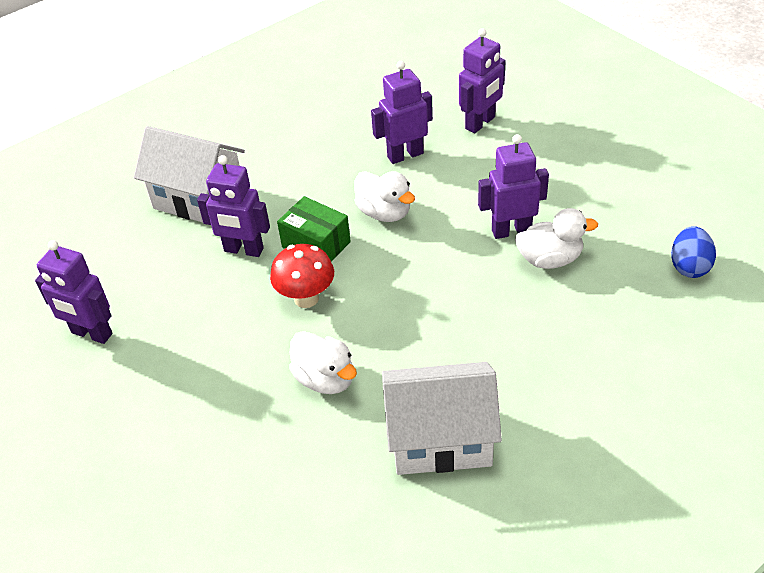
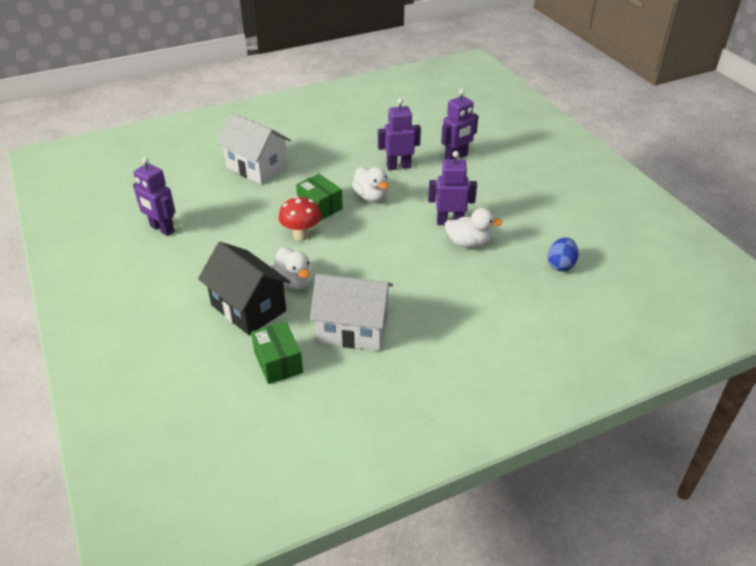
camera: 10 degrees right, 5 degrees down
(243, 250) = (273, 201): purple robot -> none
(273, 439) = (248, 308): none -> black house
(351, 522) = (278, 362): none -> green box

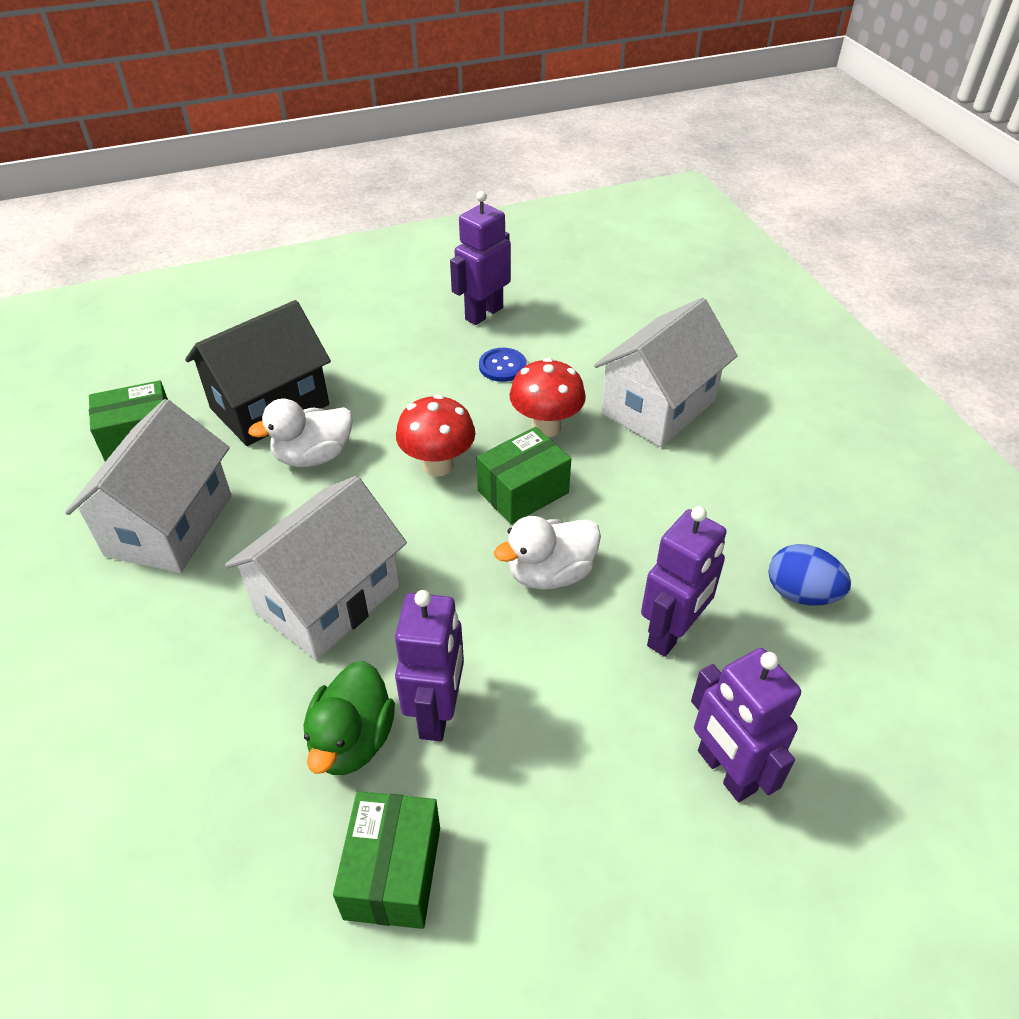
camera: 95 degrees right, 5 degrees up
(217, 218) = (502, 366): none -> blue button
(271, 201) = (546, 427): none -> red mushroom
(396, 261) = (328, 599): none -> white house
(398, 166) = (672, 633): purple robot -> purple robot turned 45 degrees clockwise
(468, 243) = (352, 740): white duck -> green duck
(517, 226) = (393, 872): none -> green box
(560, 265) = (212, 950): blue egg -> blue egg (801, 593)

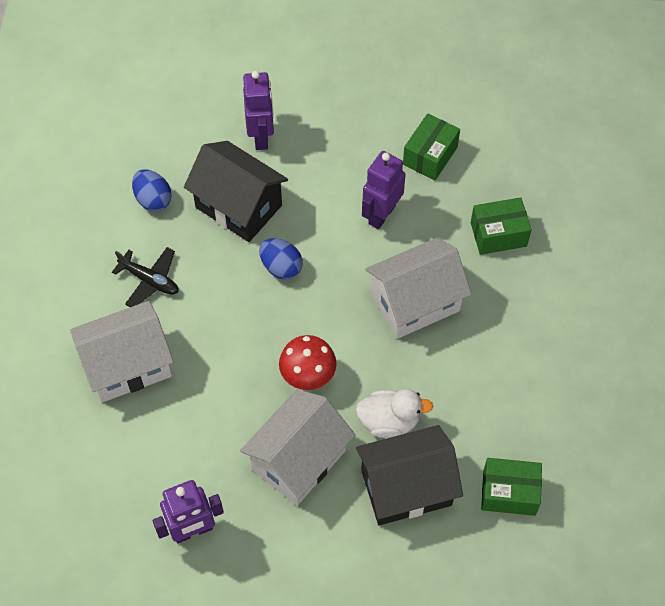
camera: 155 degrees left, 15 degrees up
(169, 525) = (499, 398): white house -> white house (299, 460)
(352, 740) = (428, 218): green duck -> none
(502, 366) = (213, 457): blue button -> none
(523, 492) = (264, 331): green box -> green box (498, 234)
(546, 427) = (217, 380): red mushroom -> none
(550, 573) = (281, 267): white duck -> blue egg
(672, 633) = (238, 206): purple robot -> black house
(711, 494) = (150, 280): none -> black plane

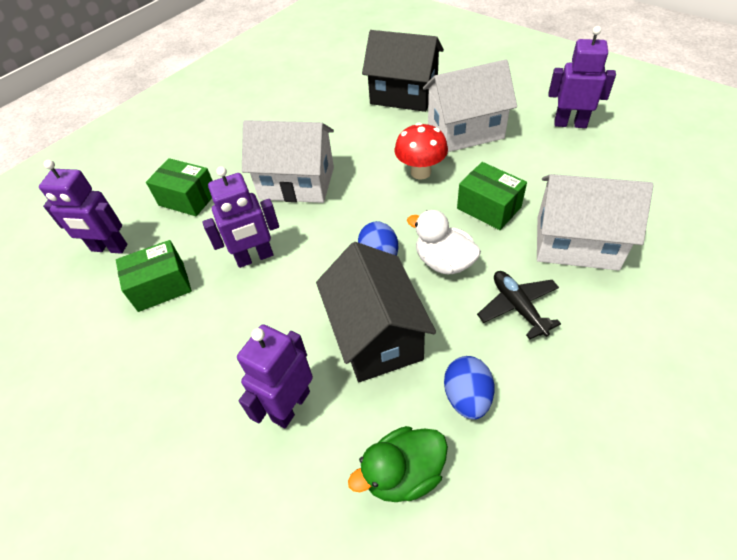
camera: 140 degrees left, 10 degrees down
(167, 140) = (403, 474): none -> green duck
(389, 421) = (384, 127): white duck -> white duck (444, 262)
(509, 159) = (109, 248): none -> purple robot
(509, 492) = (344, 73): green box -> green box (488, 208)

